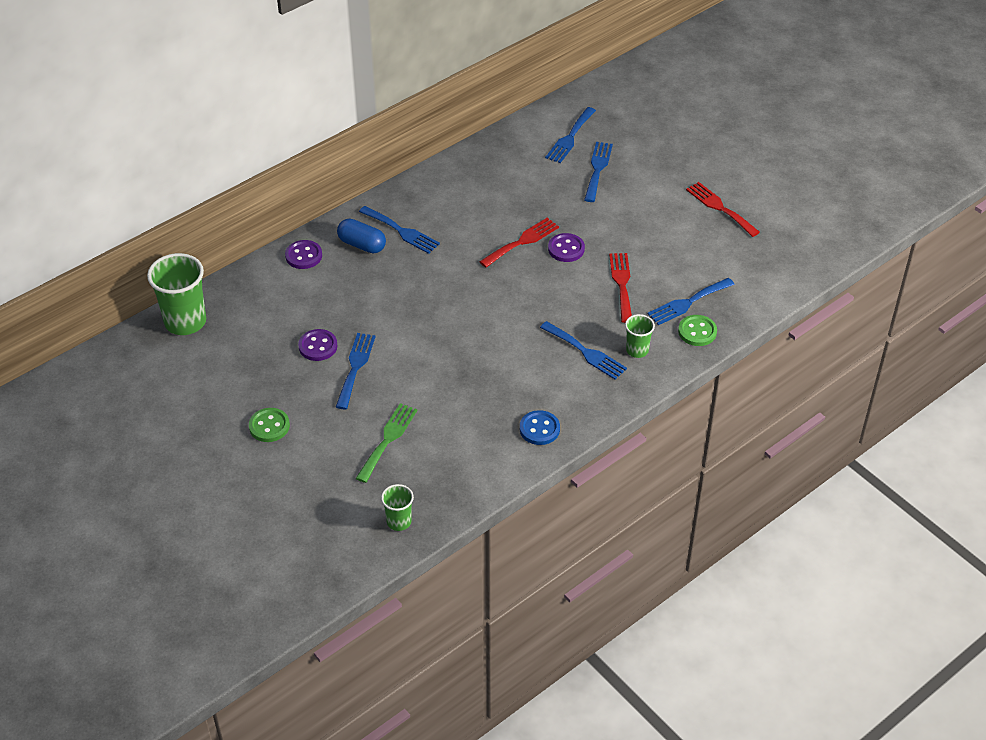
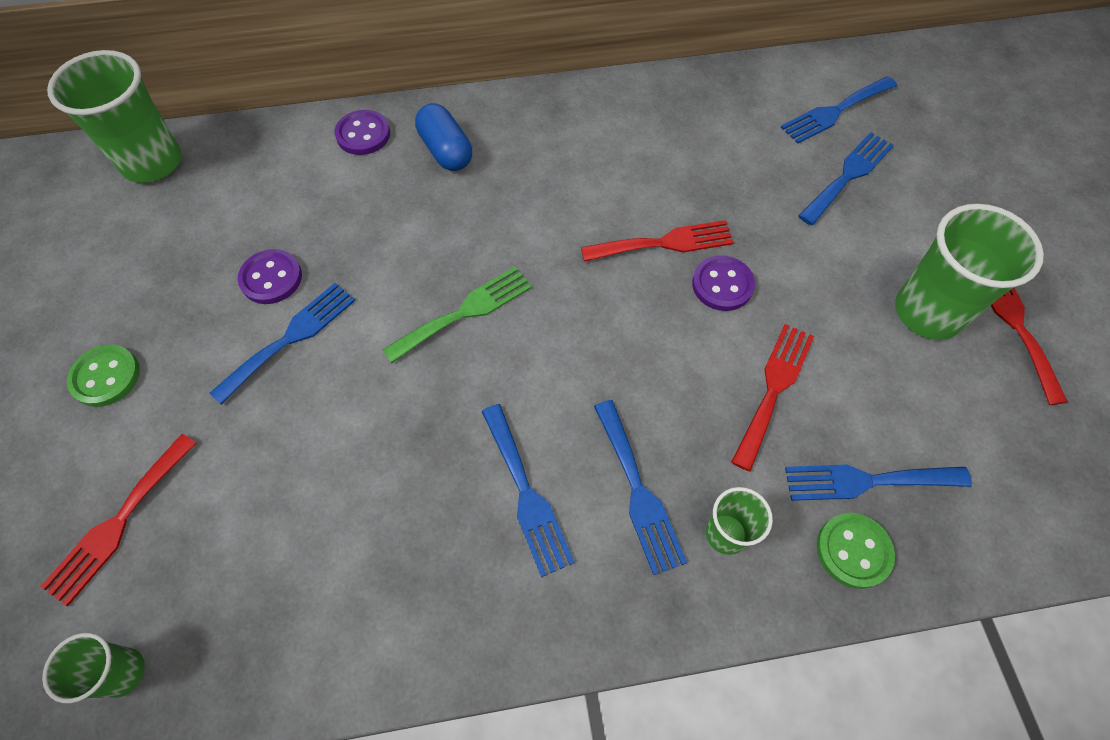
camera: 30 degrees right, 15 degrees up
(340, 475) = (119, 522): none -> red fork
(388, 439) = (233, 493): green fork -> green fork (465, 312)
(401, 231) = (511, 153): blue fork -> blue fork (526, 494)
(539, 429) = (466, 609): blue button -> none
(676, 219) = (927, 312): none -> green cup

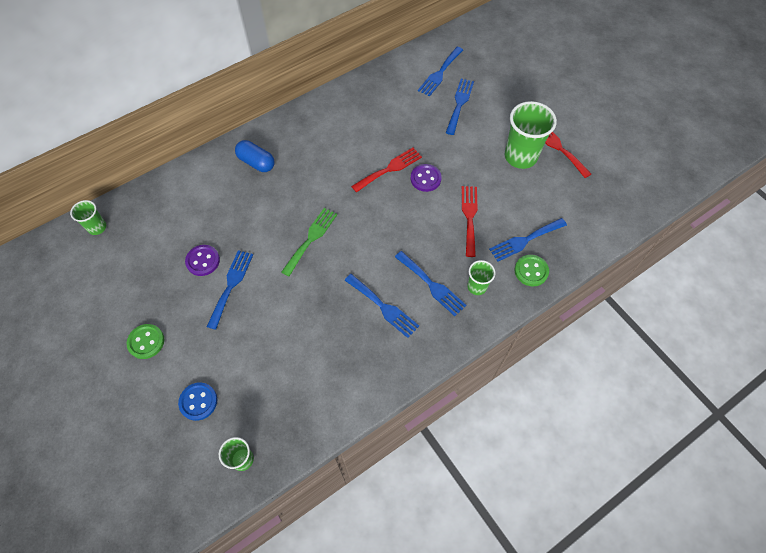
camera: 25 degrees left, 0 degrees up
(119, 522) = (198, 402): red fork -> blue button
(152, 162) = (97, 227): green cup -> green cup, size x0.53
(363, 134) = (207, 170): purple button -> none

